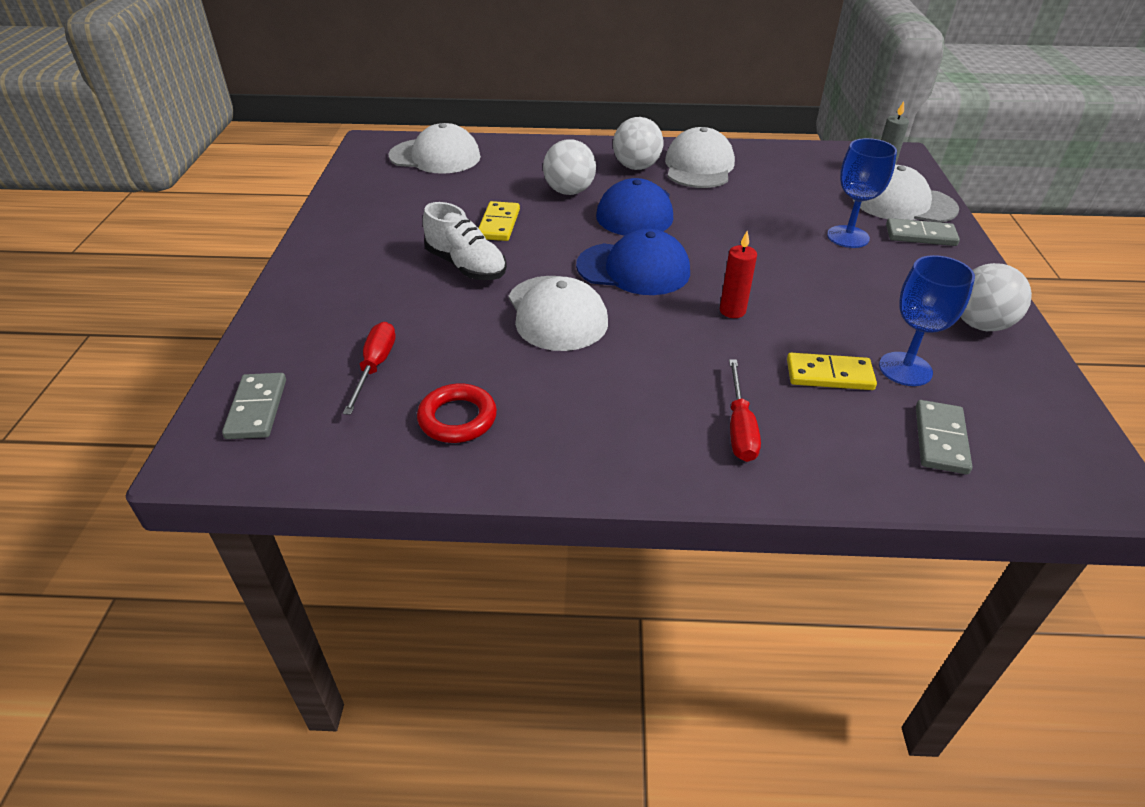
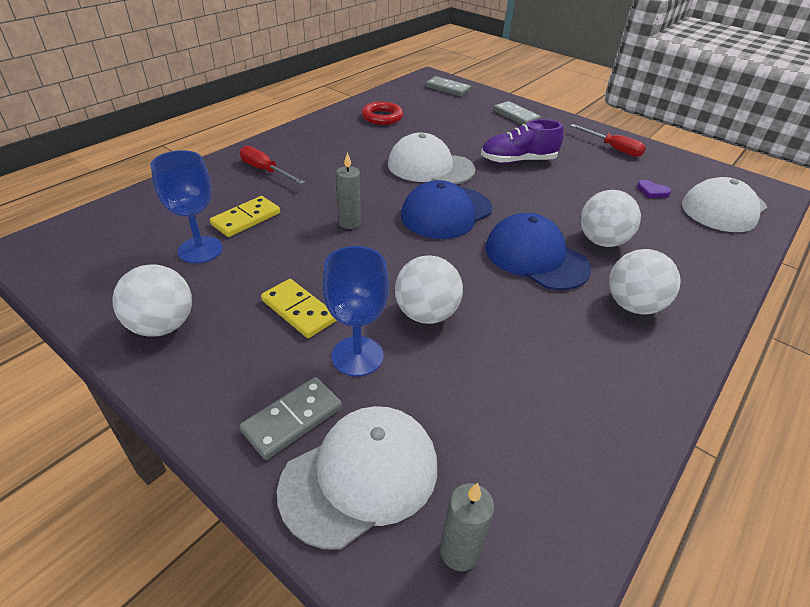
camera: 125 degrees right, 0 degrees up
(375, 367) = (445, 113): red screwdriver -> red screwdriver (613, 148)
(443, 187) = (652, 191): none -> purple heart
(466, 266) = (518, 161): white shoe -> purple shoe
(499, 224) = (567, 190): yellow domino -> yellow domino (298, 310)
(699, 166) = (605, 353): white cap -> none
(732, 311) = (349, 223): red candle -> grey candle
(771, 229) = (426, 314): none -> white ball
(940, 439) = (151, 219): grey domino -> grey domino (516, 116)

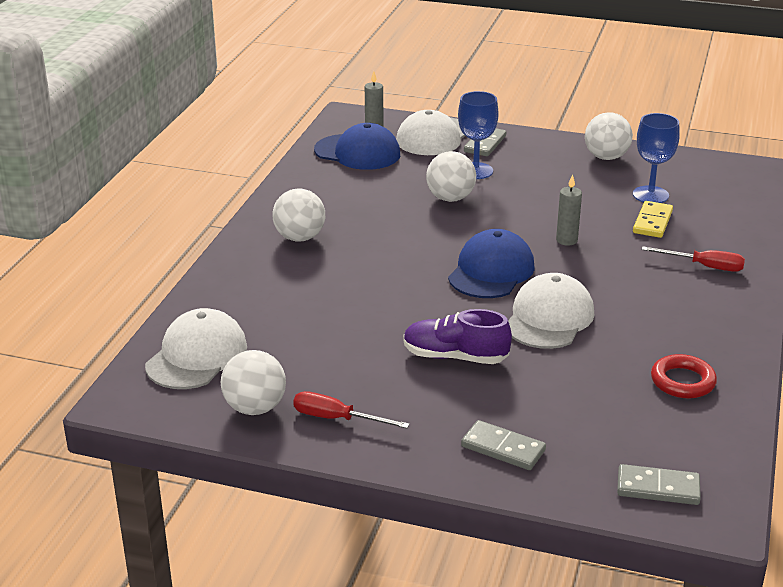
camera: 160 degrees right, 10 degrees down
(298, 310) = (535, 181): yellow domino -> none
(430, 167) = (549, 318): white cap -> white cap turned 60 degrees counterclockwise
(518, 161) = (455, 357): purple shoe -> purple shoe turned 135 degrees counterclockwise
(536, 257) = (388, 253): blue cap -> blue cap (357, 152)
(601, 241) = (332, 282): white ball -> white ball (255, 408)
(652, 191) = (281, 356): purple heart -> none

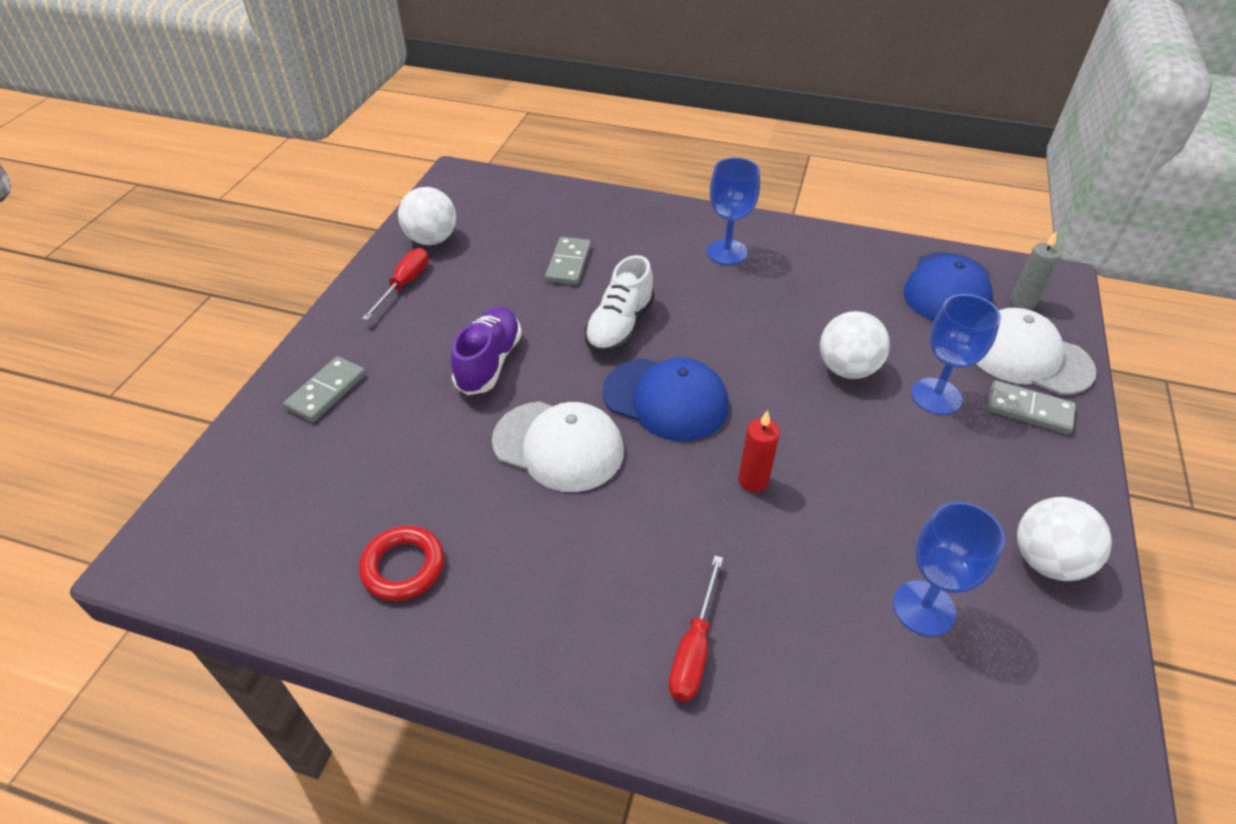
camera: 90 degrees right, 15 degrees up
(197, 356) = (514, 205): white cap -> none
(300, 238) = (727, 252): white ball -> blue goblet
(404, 291) = (620, 327): none -> white shoe
(566, 240) = (753, 480): grey candle -> red candle
(652, 222) = (828, 596): yellow domino -> none
(658, 488) = (219, 510): grey domino -> grey domino (568, 263)

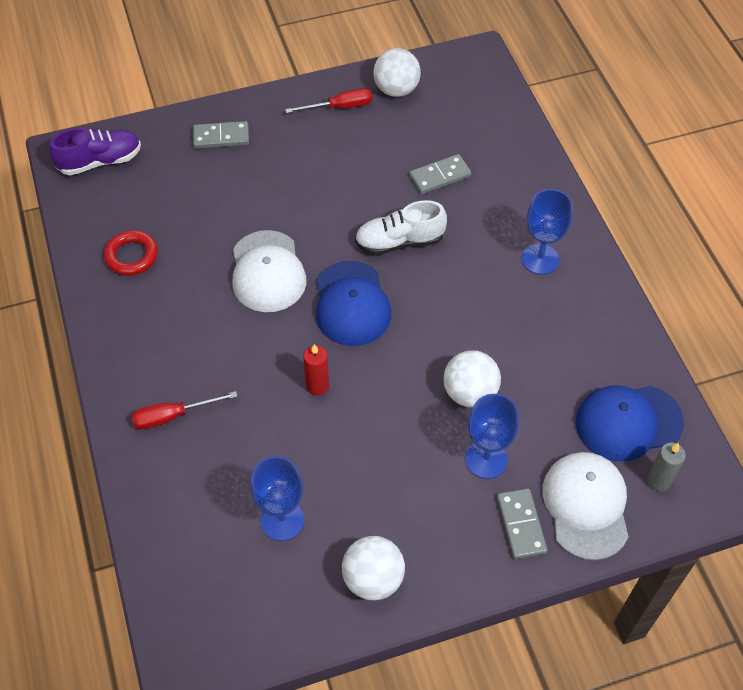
camera: 55 degrees right, 10 degrees up
(489, 363) = (307, 195): purple shoe -> purple shoe (100, 161)

